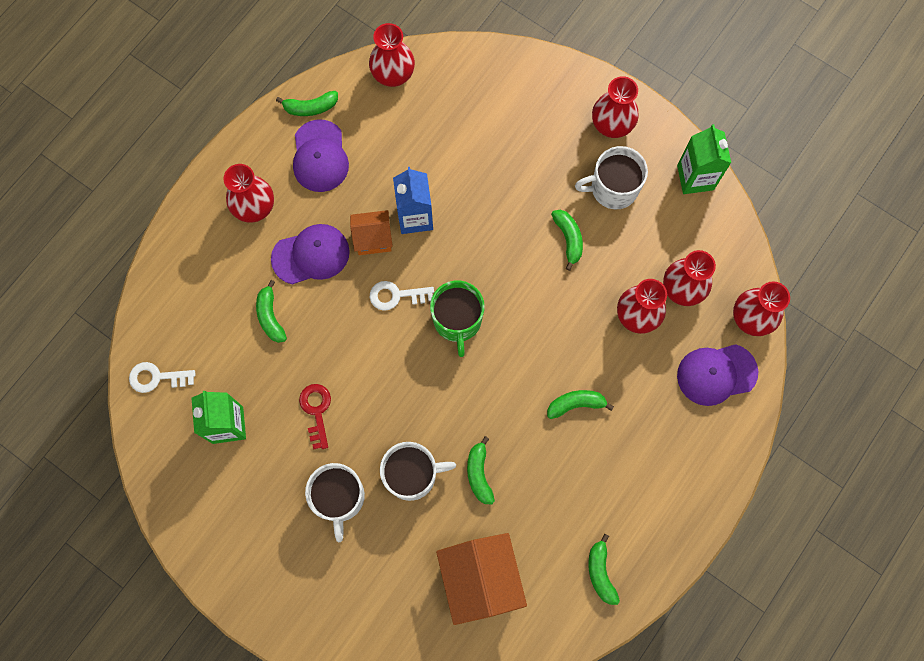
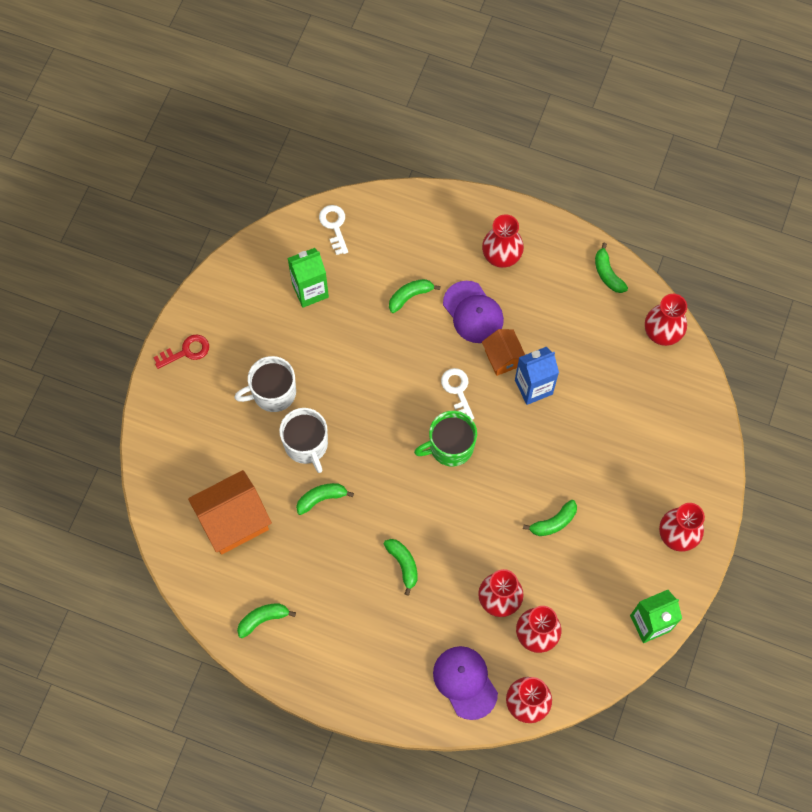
camera: 75 degrees right, 5 degrees down
(316, 411) = (340, 355): red key -> red key (186, 351)
(320, 156) = (564, 294): purple cap -> none
(613, 188) = (615, 550): white mug -> none

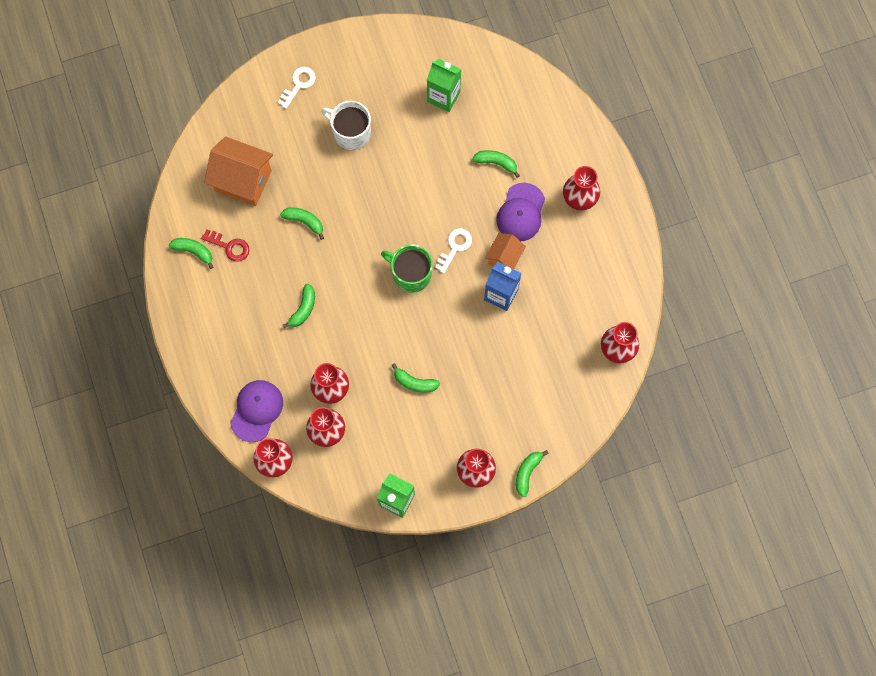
camera: 50 degrees right, 5 degrees up
(186, 351) = (332, 56): red key -> red key (229, 246)
(306, 444) = (333, 182): white mug -> none
(334, 226) = (504, 74): white key -> white key (299, 84)
(607, 274) = (630, 278): green banana -> green banana (527, 472)

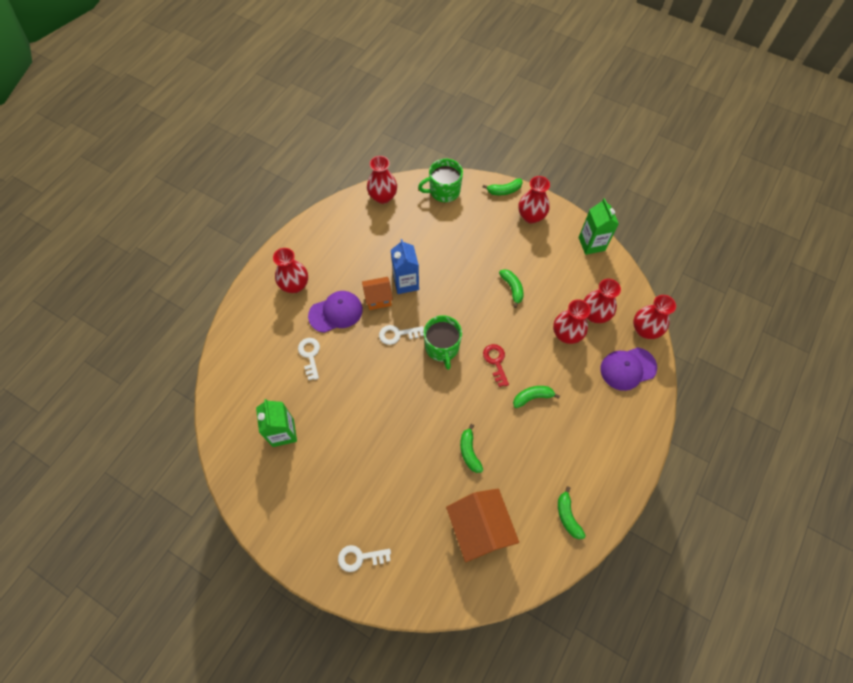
camera: 130 degrees left, 10 degrees down
(229, 246) = (538, 491): red key -> red key (496, 362)
(351, 132) = (368, 478): white mug -> none
(496, 163) = (310, 355): green banana -> white key
(576, 413) = (444, 191): none -> green mug

